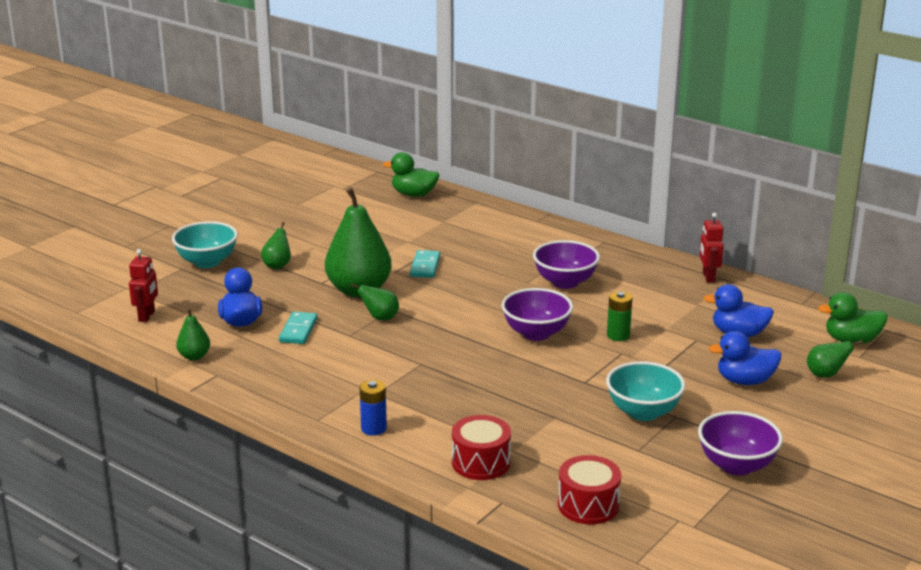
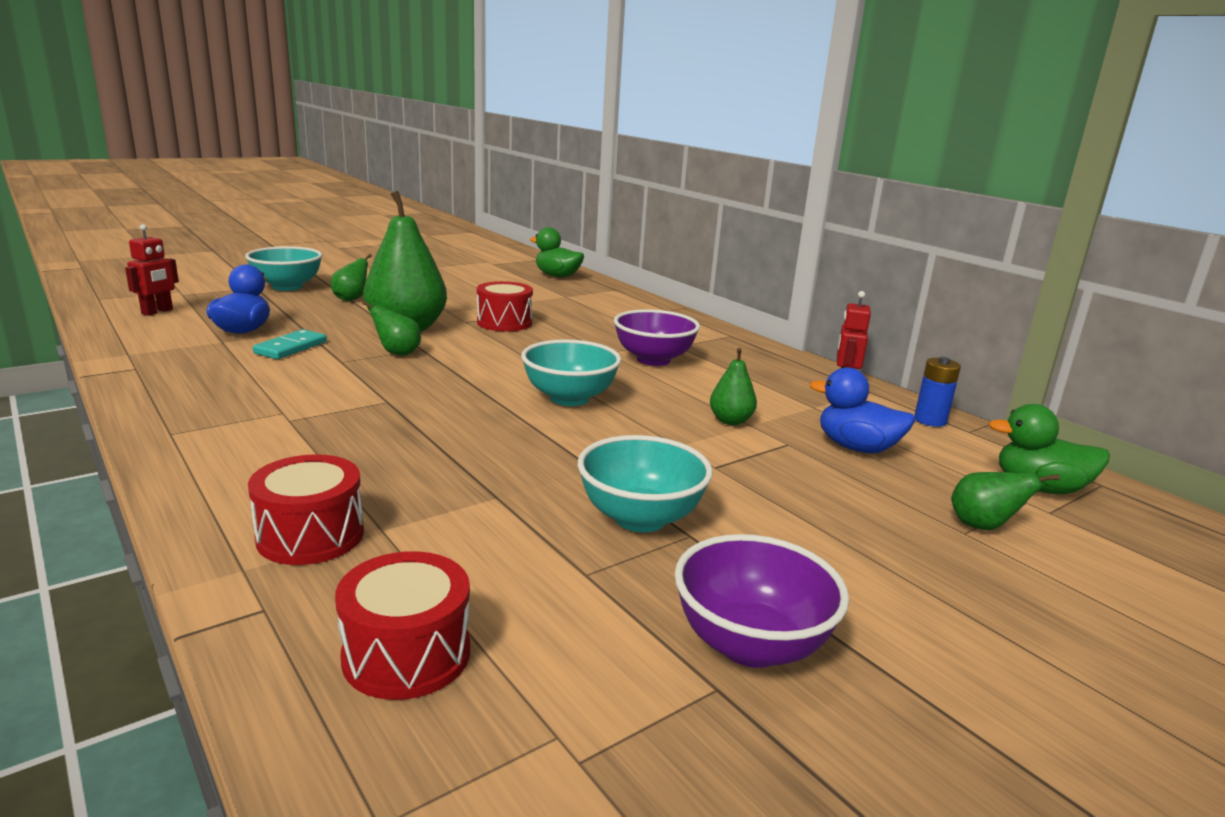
camera: 15 degrees right, 5 degrees down
(194, 356) = (142, 349): green pear -> green pear (730, 421)
(373, 428) = (224, 457): blue battery -> blue battery (930, 420)
(425, 266) = (504, 323): turquoise domino -> red drum
(536, 333) = (569, 398): purple bowl -> turquoise bowl
(618, 335) = (678, 419): green battery -> none
(745, 381) = (837, 508): blue duck -> none

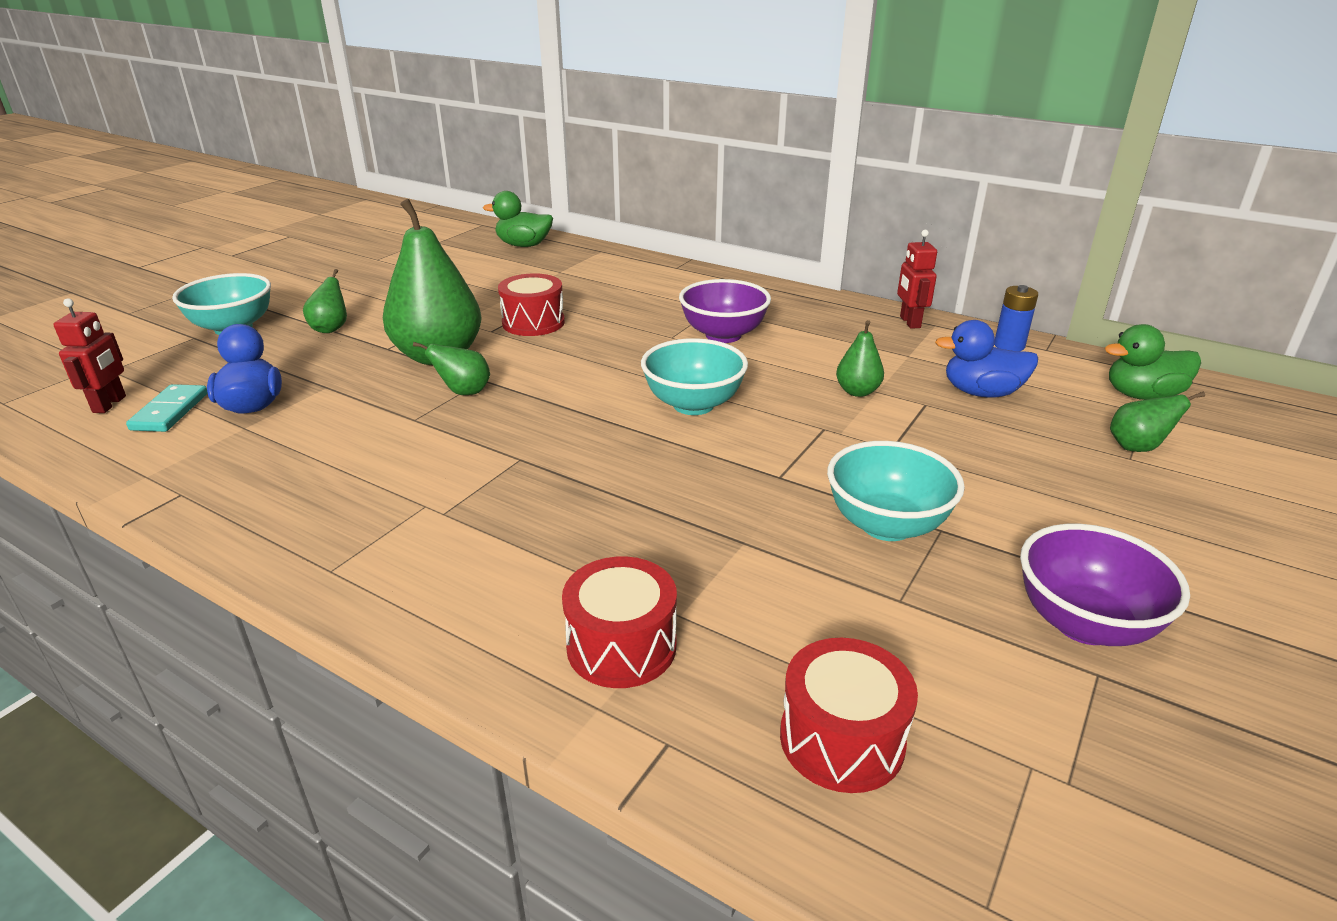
camera: 20 degrees left, 10 degrees up
(291, 347) = (336, 415): turquoise domino -> turquoise domino (170, 411)

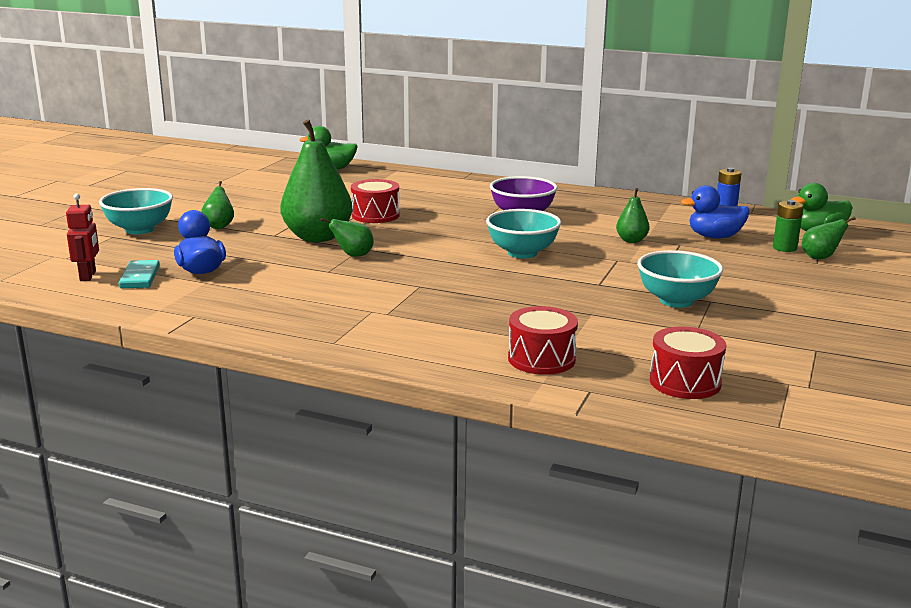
camera: 10 degrees left, 10 degrees down
(909, 322) = (652, 202): red robot -> none
(1083, 423) = (784, 248): none -> green battery
(1084, 623) = (804, 332): purple bowl -> none

